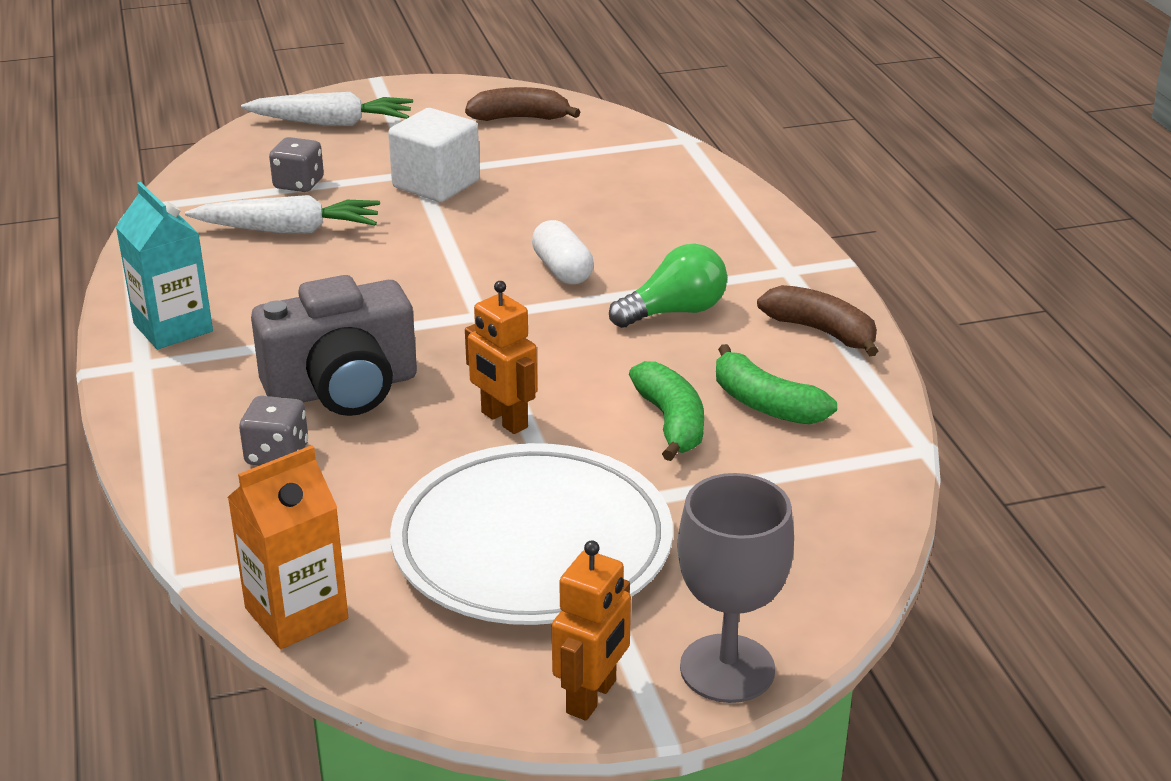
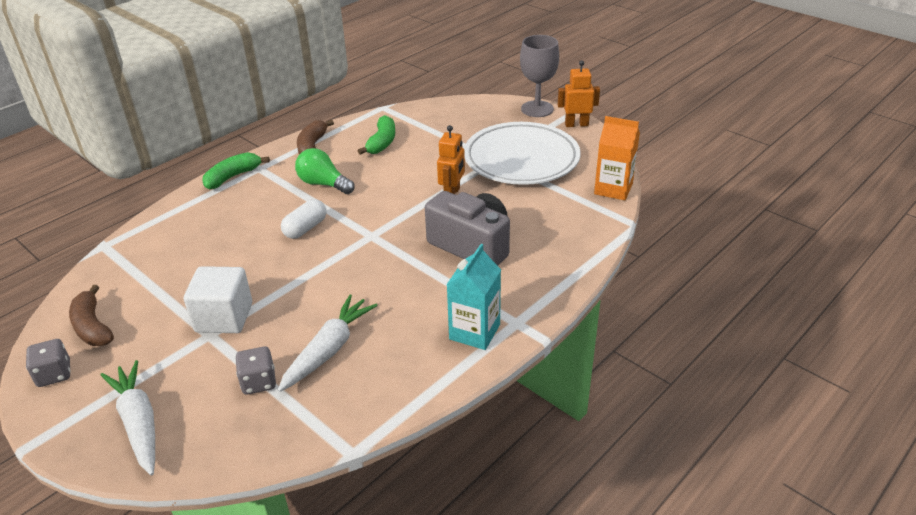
camera: 120 degrees left, 5 degrees up
(277, 454) = (537, 239): grey dice -> grey dice (54, 374)
(289, 230) = (329, 350): white carrot -> white carrot turned 60 degrees clockwise
(671, 422) = (415, 157): green banana -> green banana (233, 177)

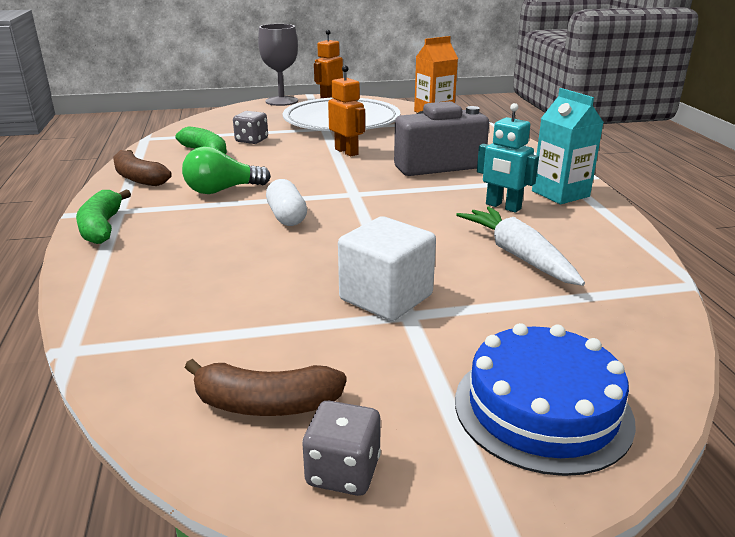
camera: 55 degrees left, 10 degrees down
(139, 423) = (542, 409): white carrot -> blue cake
(259, 382) = (535, 305): grey dice -> grey dice (251, 140)
(414, 312) = (503, 207): none -> turquoise robot

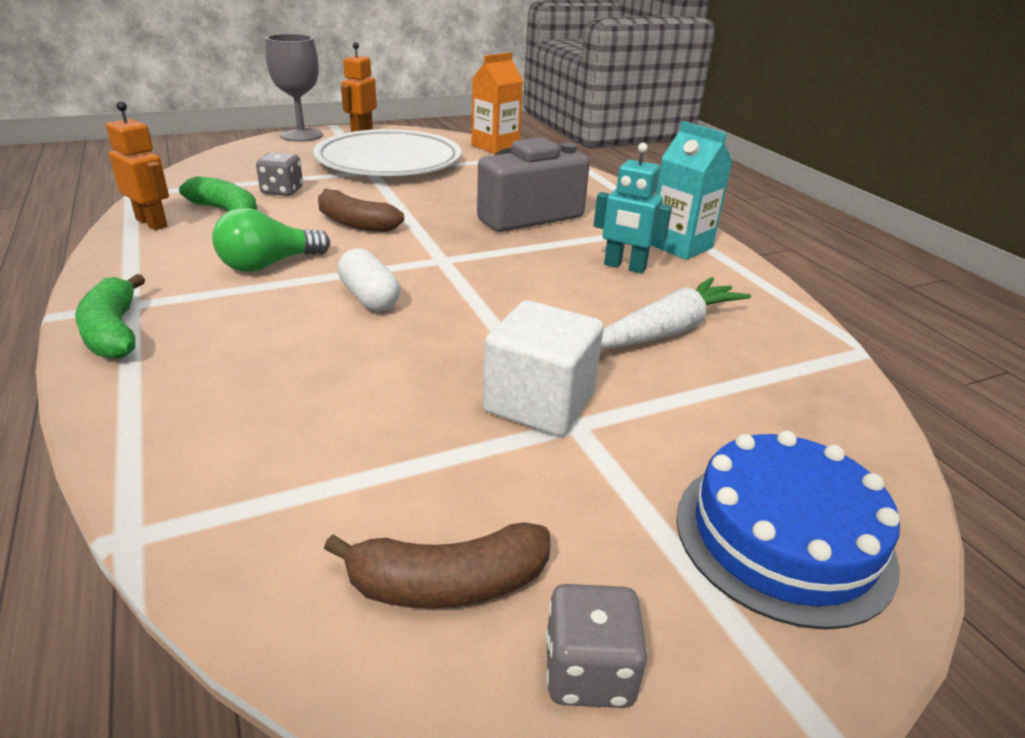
camera: 15 degrees left, 5 degrees up
(139, 178) = (143, 253): brown banana -> brown banana (355, 223)
(346, 152) = (411, 202): orange robot -> orange robot (152, 223)
(518, 255) = (668, 330): white carrot -> white carrot turned 90 degrees clockwise

